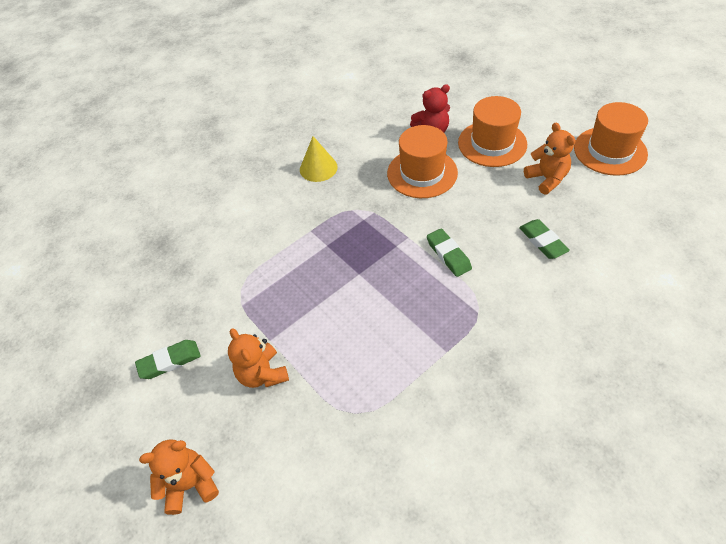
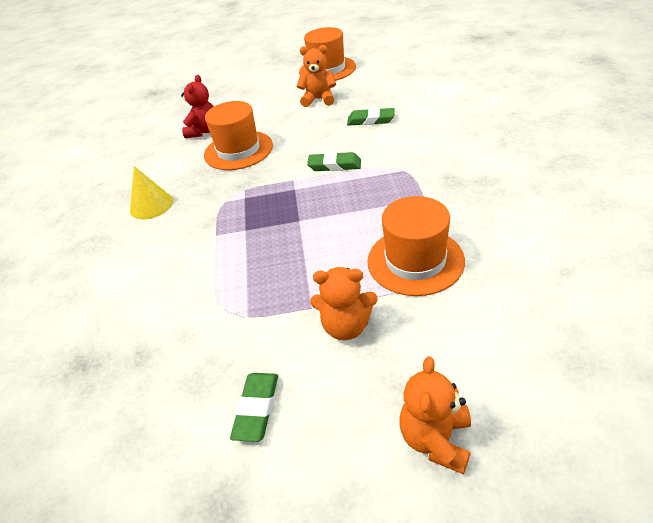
camera: 55 degrees left, 10 degrees down
(492, 143) = (256, 109): orange hat -> orange hat (415, 261)

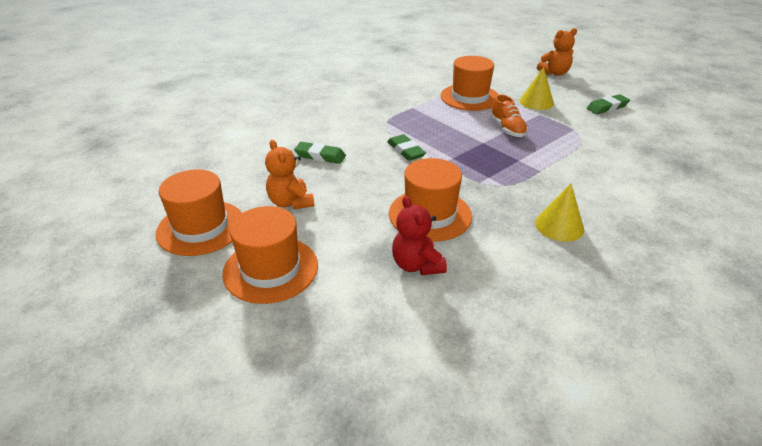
camera: 130 degrees left, 5 degrees down
(204, 131) = (417, 265): red teddy bear -> red teddy bear turned 90 degrees counterclockwise
(263, 86) = (271, 269): none -> orange hat
(306, 253) = (507, 129): none -> orange shoe
(346, 326) = (536, 102): orange teddy bear -> yellow cone
(370, 120) = (320, 156): green eraser -> green eraser turned 45 degrees counterclockwise

